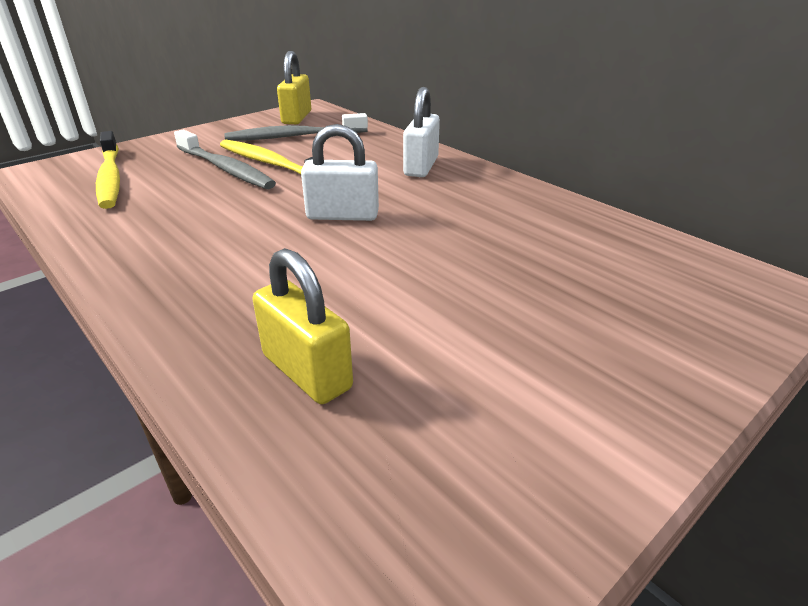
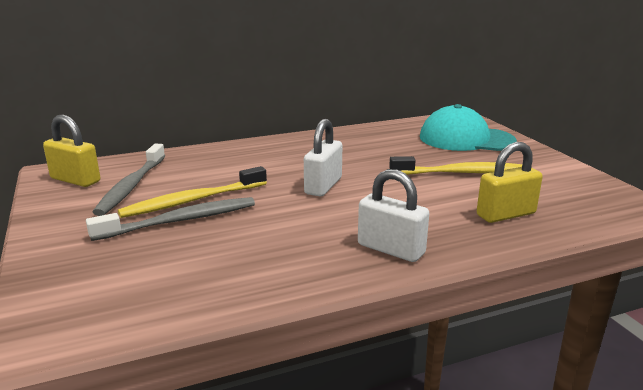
camera: 70 degrees left, 10 degrees down
(110, 178) = (134, 282): yellow toothbrush -> yellow toothbrush (461, 173)
(421, 167) = (261, 153): white padlock -> white padlock (391, 249)
(646, 304) = (466, 139): none -> turquoise cap

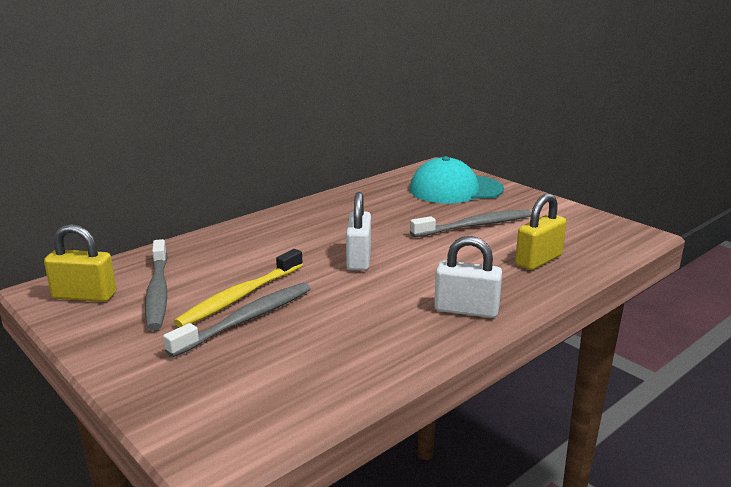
camera: 20 degrees left, 0 degrees up
(461, 173) = (474, 226): yellow toothbrush -> grey toothbrush

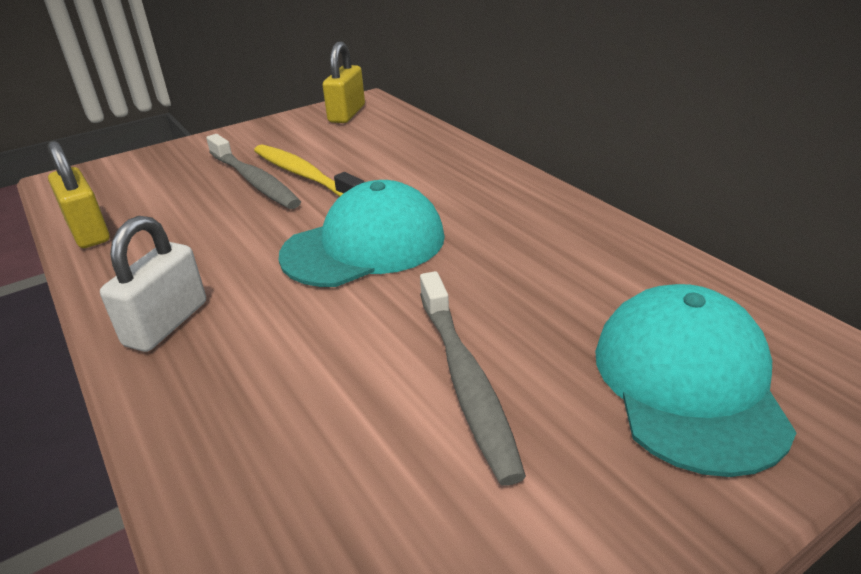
camera: 100 degrees right, 10 degrees up
(158, 292) = (338, 139): grey toothbrush -> none
(359, 259) = (364, 245): white padlock -> turquoise cap
(538, 260) = (276, 445): yellow padlock -> yellow padlock (89, 231)

